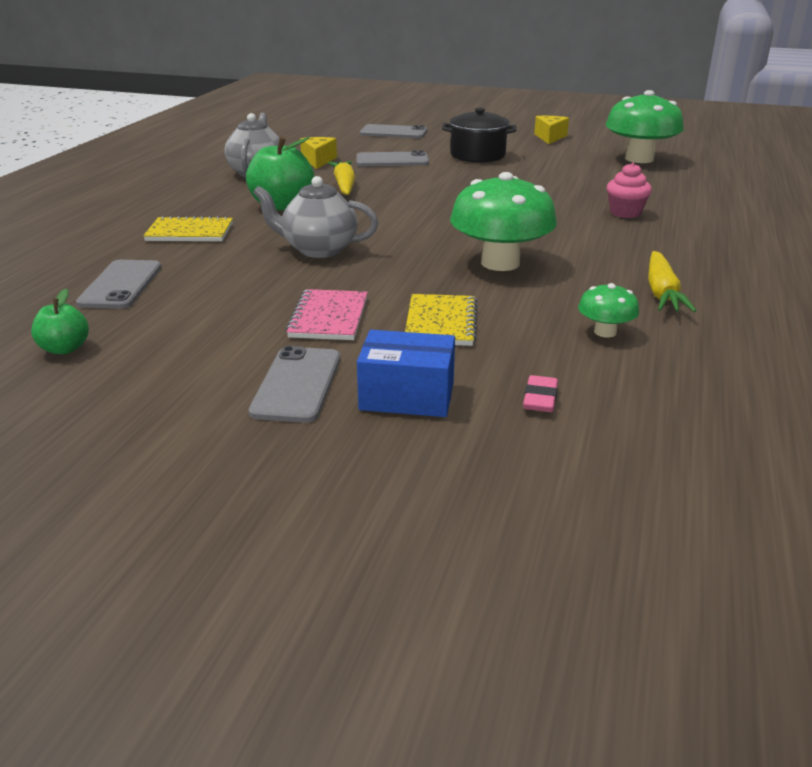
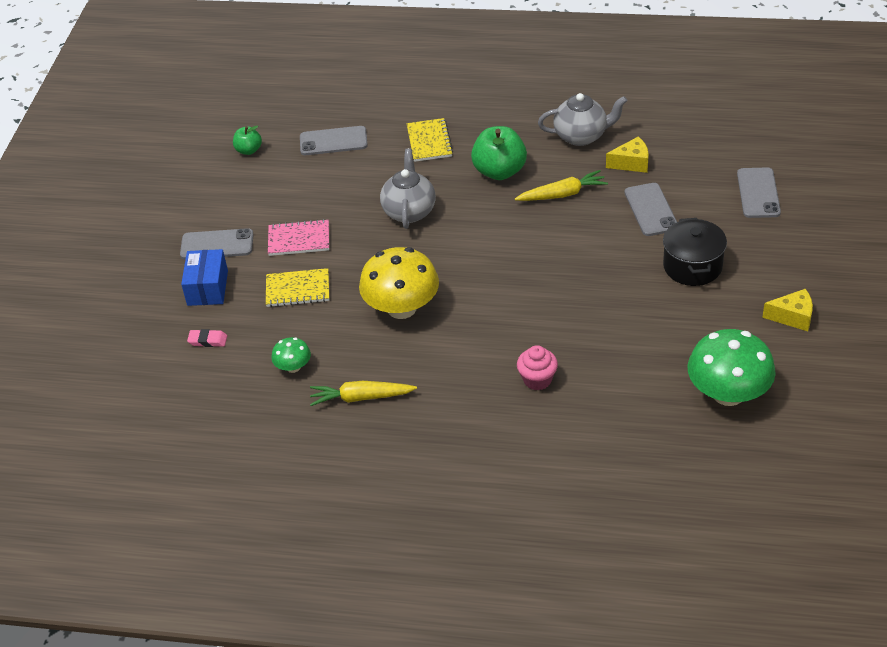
camera: 85 degrees right, 15 degrees up
(500, 263) = (401, 308): green mushroom -> yellow mushroom

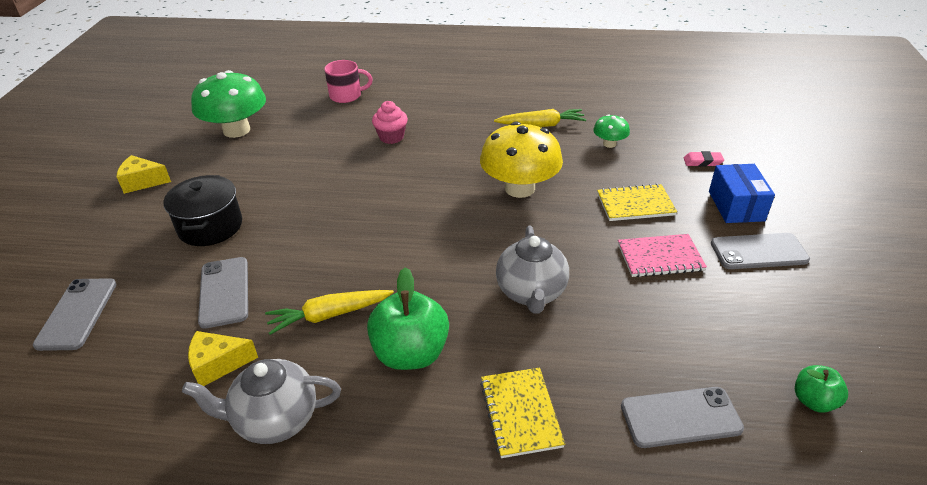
camera: 175 degrees right, 5 degrees down
(607, 458) = (346, 96): none -> pink mug

